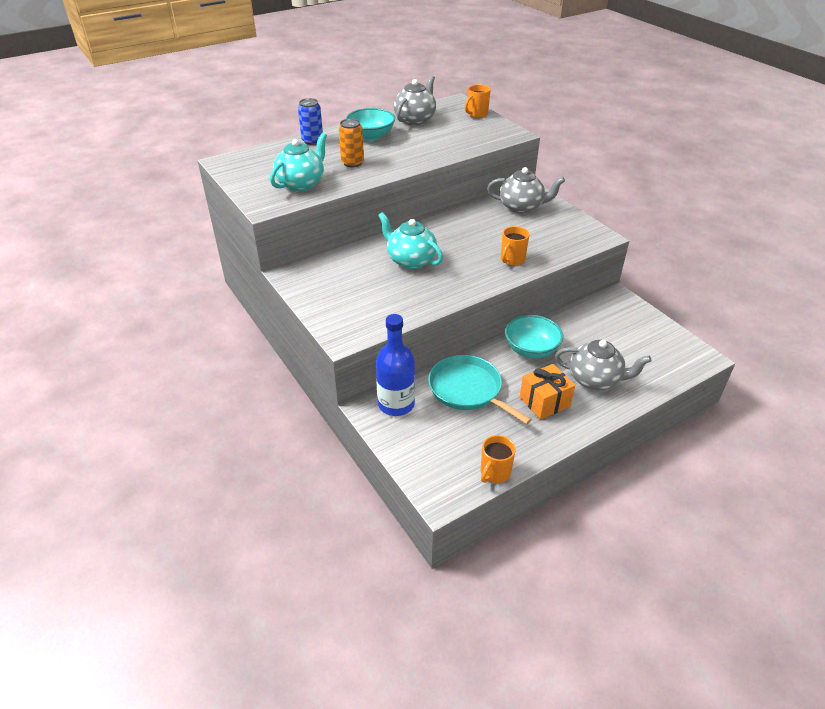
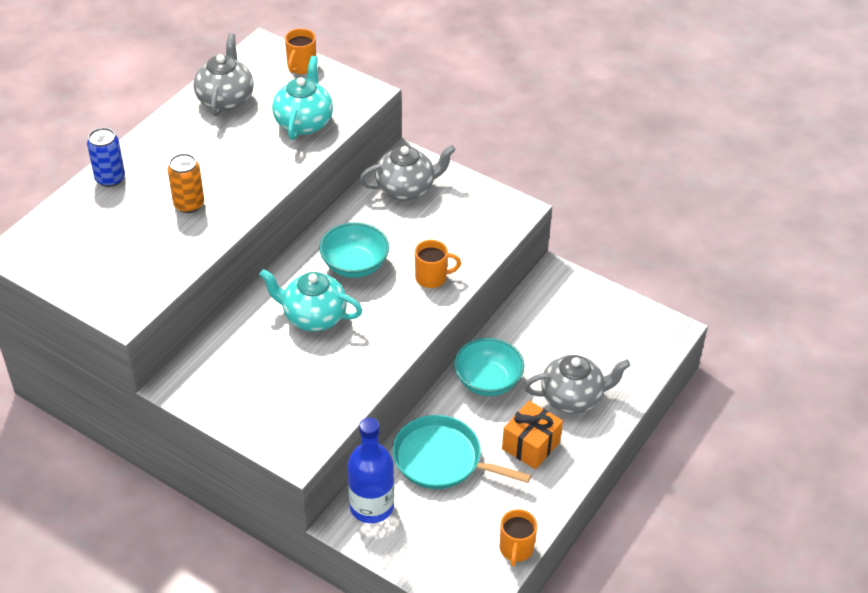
camera: 25 degrees left, 5 degrees up
(301, 184) = (145, 260): turquoise teapot -> turquoise teapot (304, 122)
(371, 136) = (184, 148): turquoise bowl -> turquoise bowl (355, 265)
(512, 260) = (432, 278): orange mug -> orange mug turned 105 degrees counterclockwise

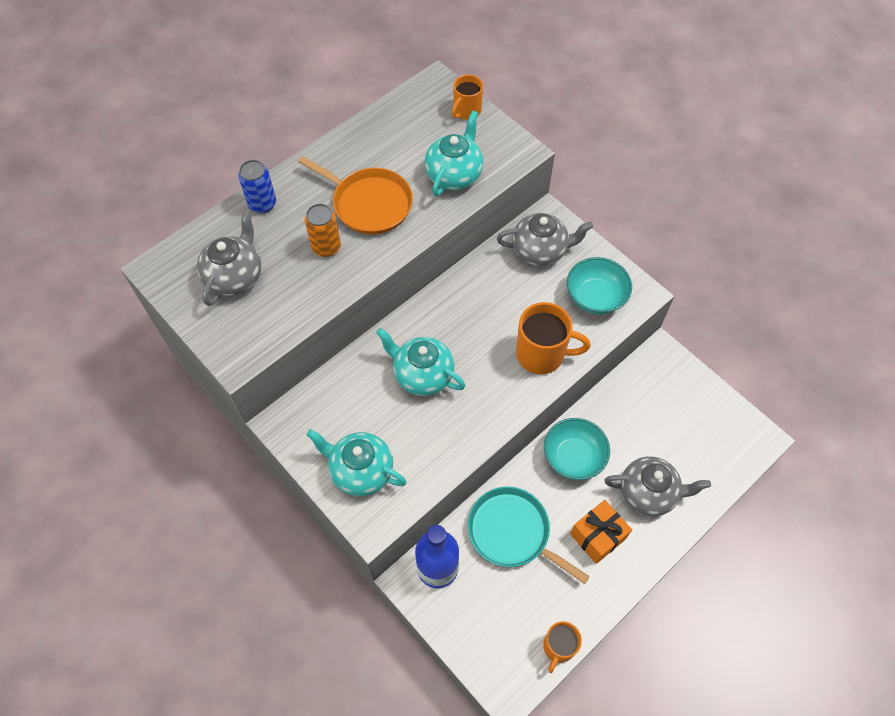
camera: 15 degrees right, 15 degrees up
(223, 160) = (369, 203): none -> orange pan
(226, 99) = (388, 135): grey teapot -> grey teapot (235, 276)
(272, 411) = (361, 471): none -> turquoise teapot
(355, 265) = (473, 325): turquoise bowl -> turquoise bowl (595, 297)
(432, 278) = (542, 354): orange mug -> orange mug, size x1.62

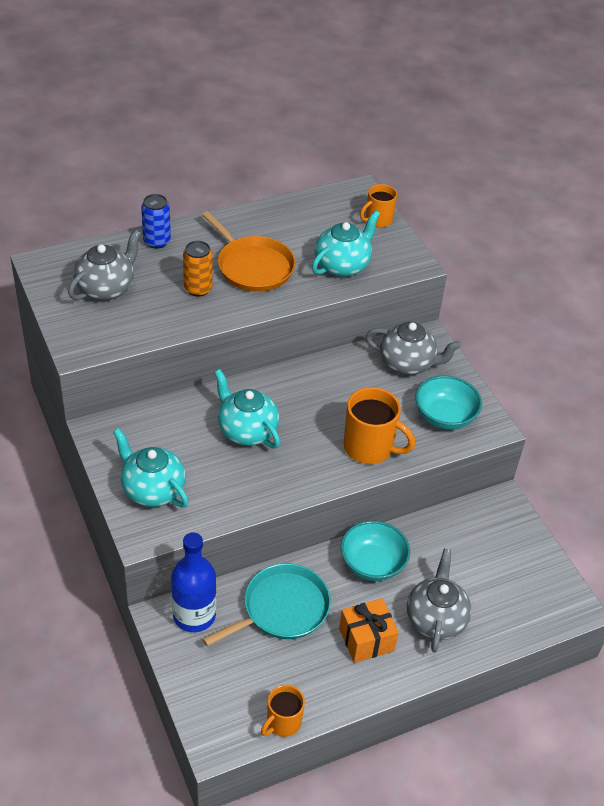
camera: 15 degrees right, 15 degrees down
(512, 532) = (282, 609): turquoise pan -> turquoise pan turned 90 degrees clockwise
(648, 493) = (435, 619): grey teapot -> grey teapot turned 105 degrees counterclockwise

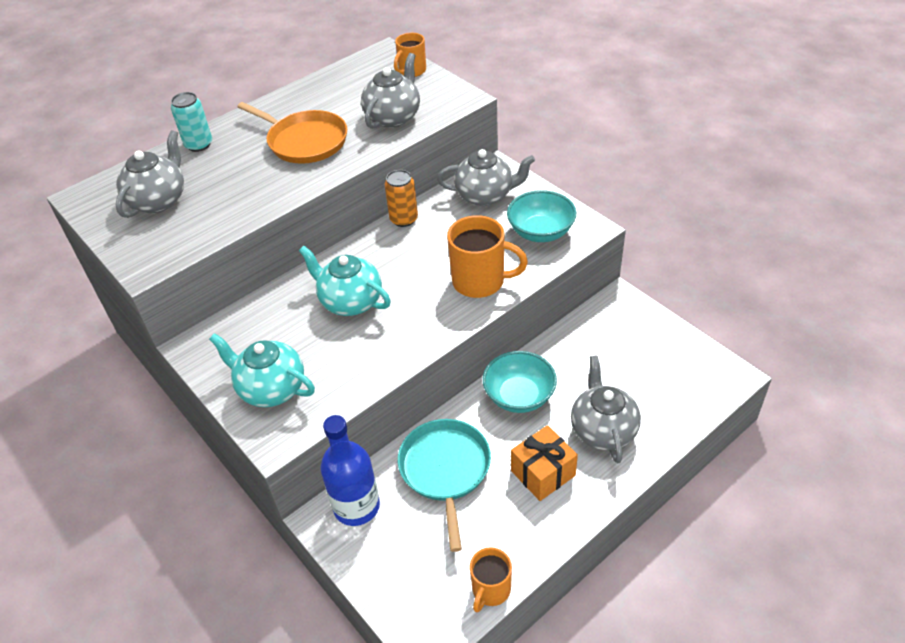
camera: 10 degrees left, 0 degrees up
(157, 241) = (199, 145): blue can -> turquoise can
(198, 289) = (255, 175): orange can -> orange can (404, 219)
(282, 609) = (445, 470): turquoise pan -> turquoise pan turned 45 degrees counterclockwise
(342, 265) = (393, 117): turquoise teapot -> grey teapot

